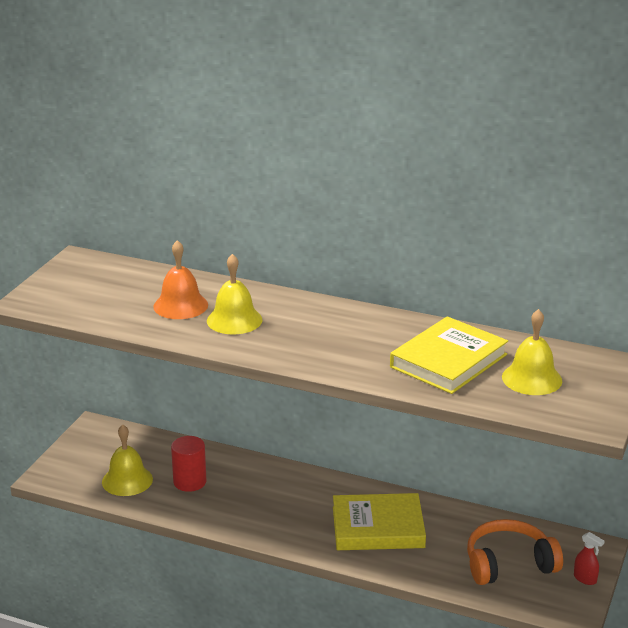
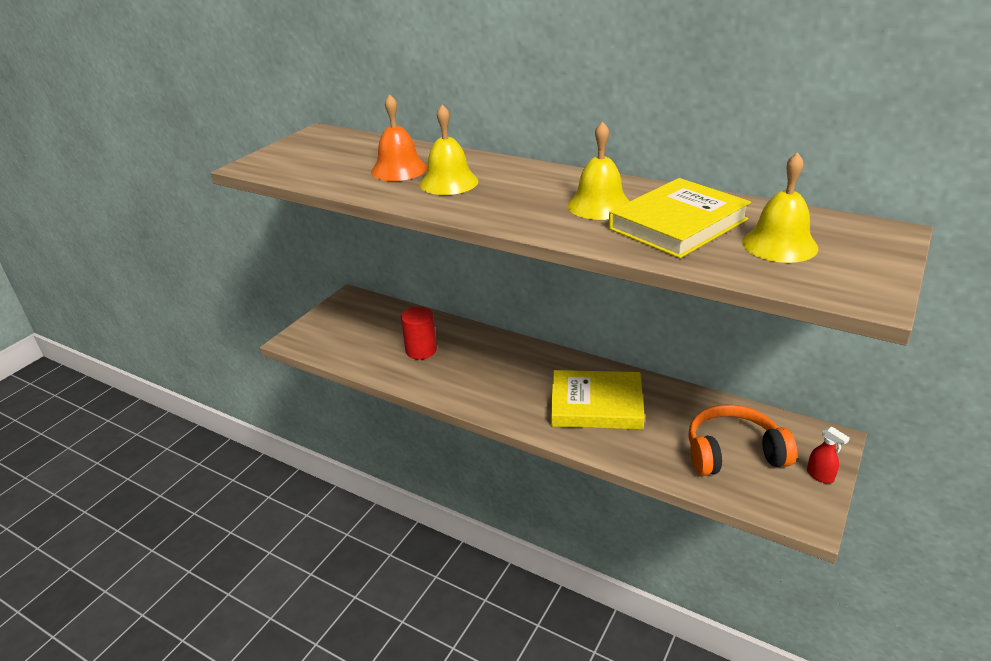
camera: 10 degrees right, 5 degrees up
(127, 480) = (364, 346): yellow bell -> yellow bell (599, 205)

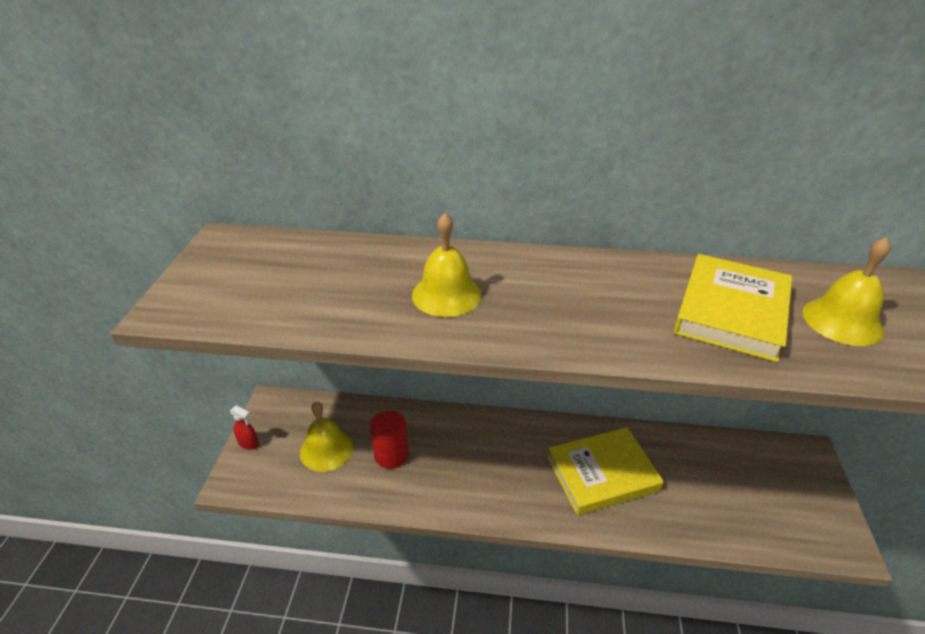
camera: 25 degrees left, 5 degrees up
(399, 169) = (371, 284): orange bell -> none
(599, 205) = (634, 299): yellow bell -> yellow bell (326, 449)
(733, 453) = (748, 494): orange headphones -> none
(820, 476) = (827, 496): red spray bottle -> red spray bottle (249, 443)

